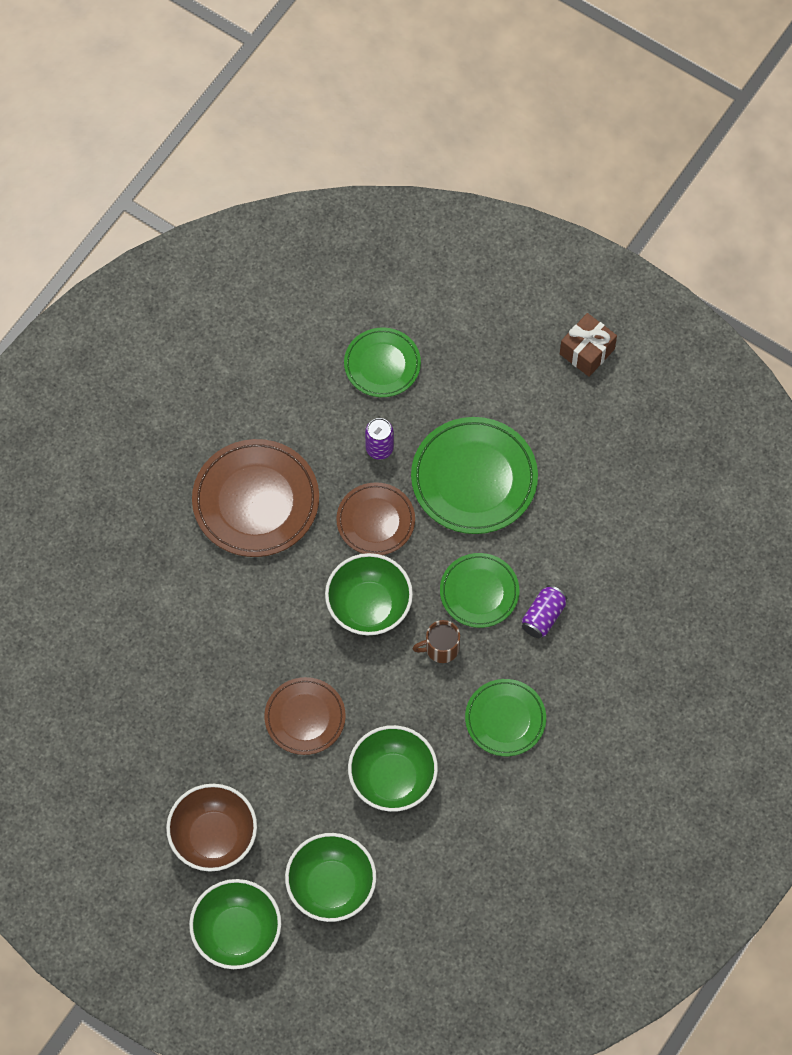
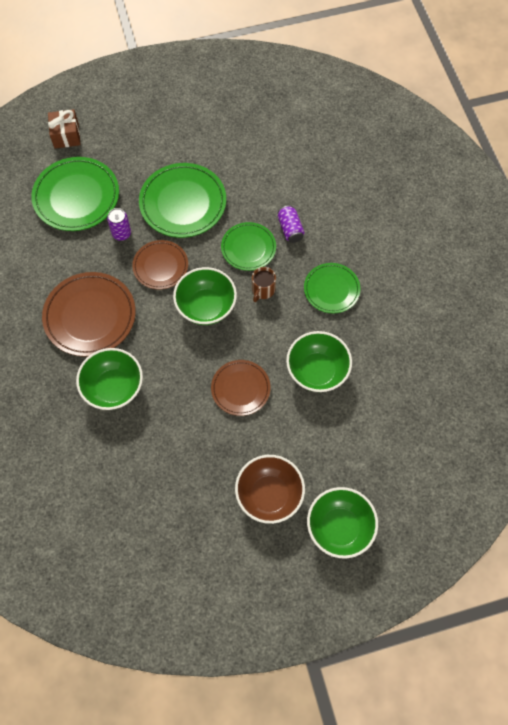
camera: 50 degrees left, 0 degrees up
(331, 886) = (354, 452): green bowl -> green bowl (113, 388)
(382, 364) = (76, 197): green plate -> green plate, size x1.62
(587, 351) = (165, 104): brown gift -> brown gift (66, 135)

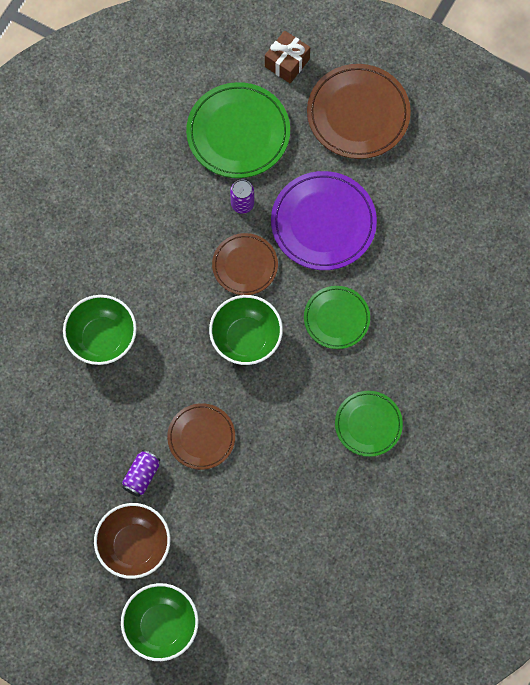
camera: 45 degrees right, 5 degrees up
(90, 316) = (143, 257): brown plate -> brown plate (358, 114)
(183, 203) = (323, 223): green plate -> purple plate
(263, 290) = (309, 369): brown mug -> none
(290, 229) = (391, 335): purple can -> purple can (142, 476)
(317, 371) = (279, 483): green bowl -> none

